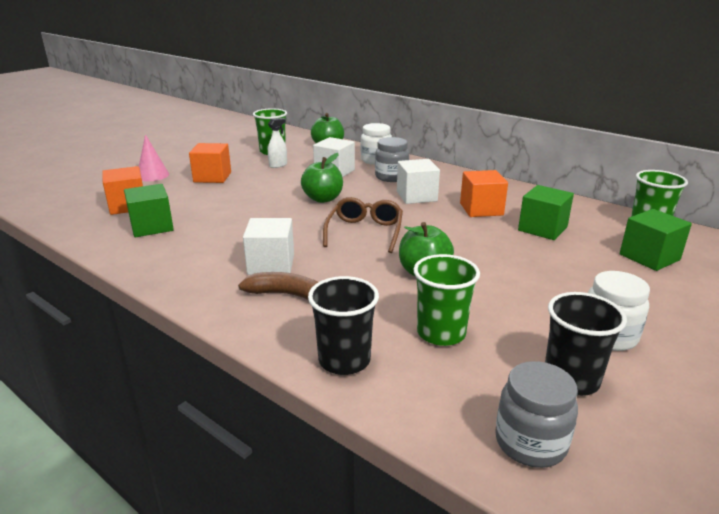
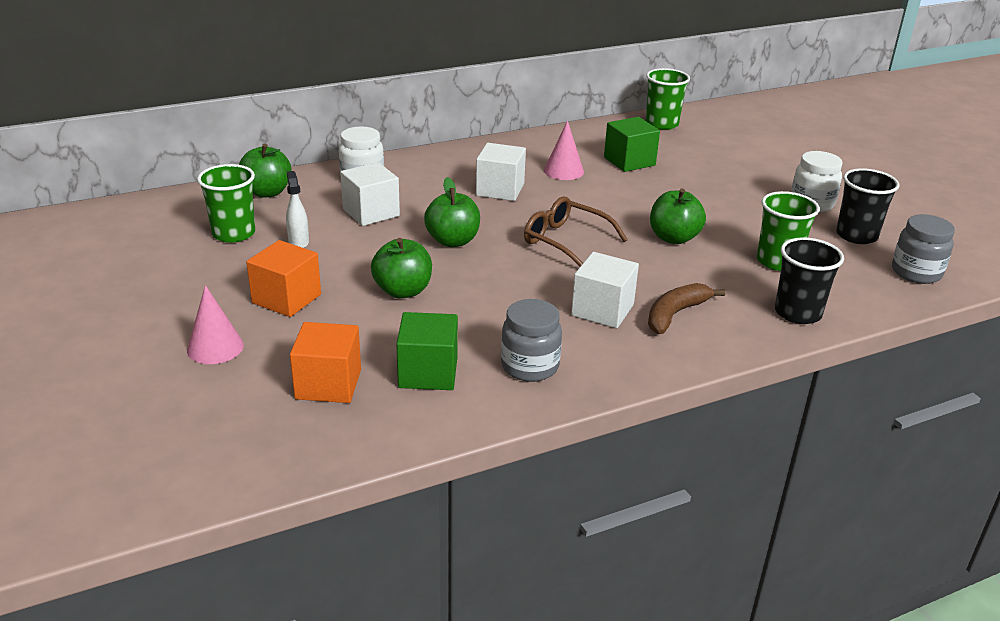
camera: 65 degrees left, 5 degrees up
(244, 200) = (403, 291): none -> green apple
(391, 177) = (429, 186): grey jar -> grey jar (530, 366)
(481, 209) = (563, 171): orange cube -> pink cone
(649, 257) = (710, 144): green cube -> none

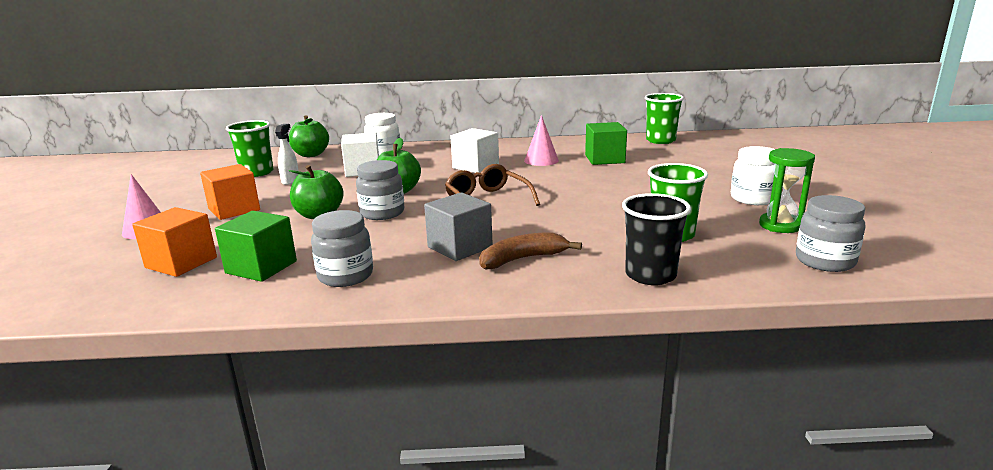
camera: 25 degrees right, 10 degrees down
(472, 277) = (382, 213): none -> grey jar
(602, 310) = (460, 247): white cube -> grey cube
(674, 238) = (586, 208): green apple -> none
(856, 235) = (780, 225): black cup -> green hourglass

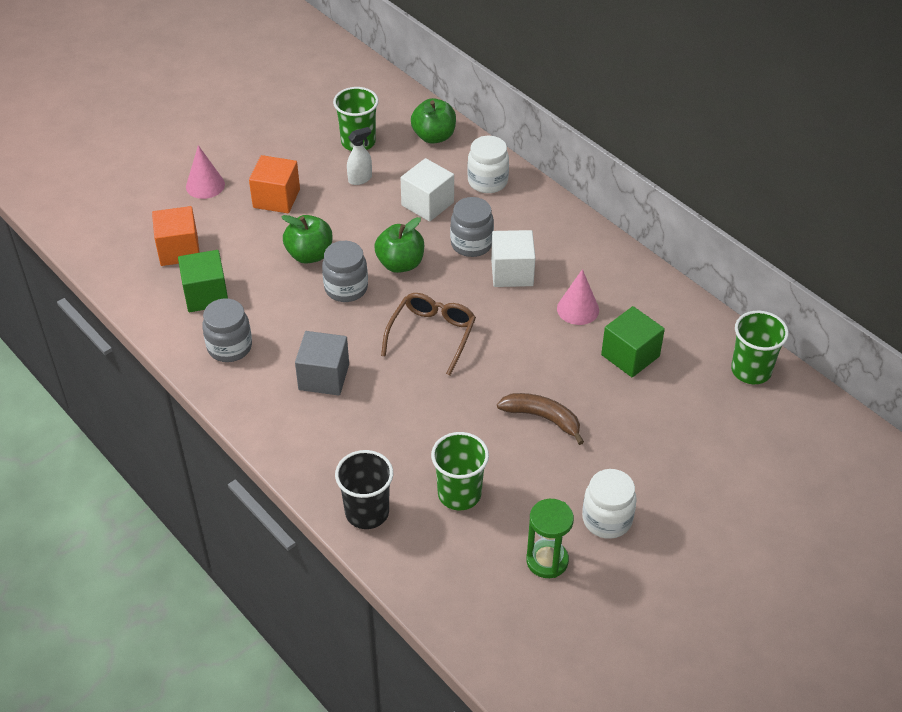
camera: 50 degrees right, 25 degrees up
(523, 259) = (334, 425): brown banana -> brown banana (542, 418)
(825, 261) = (484, 612): grey jar -> grey jar (471, 244)

